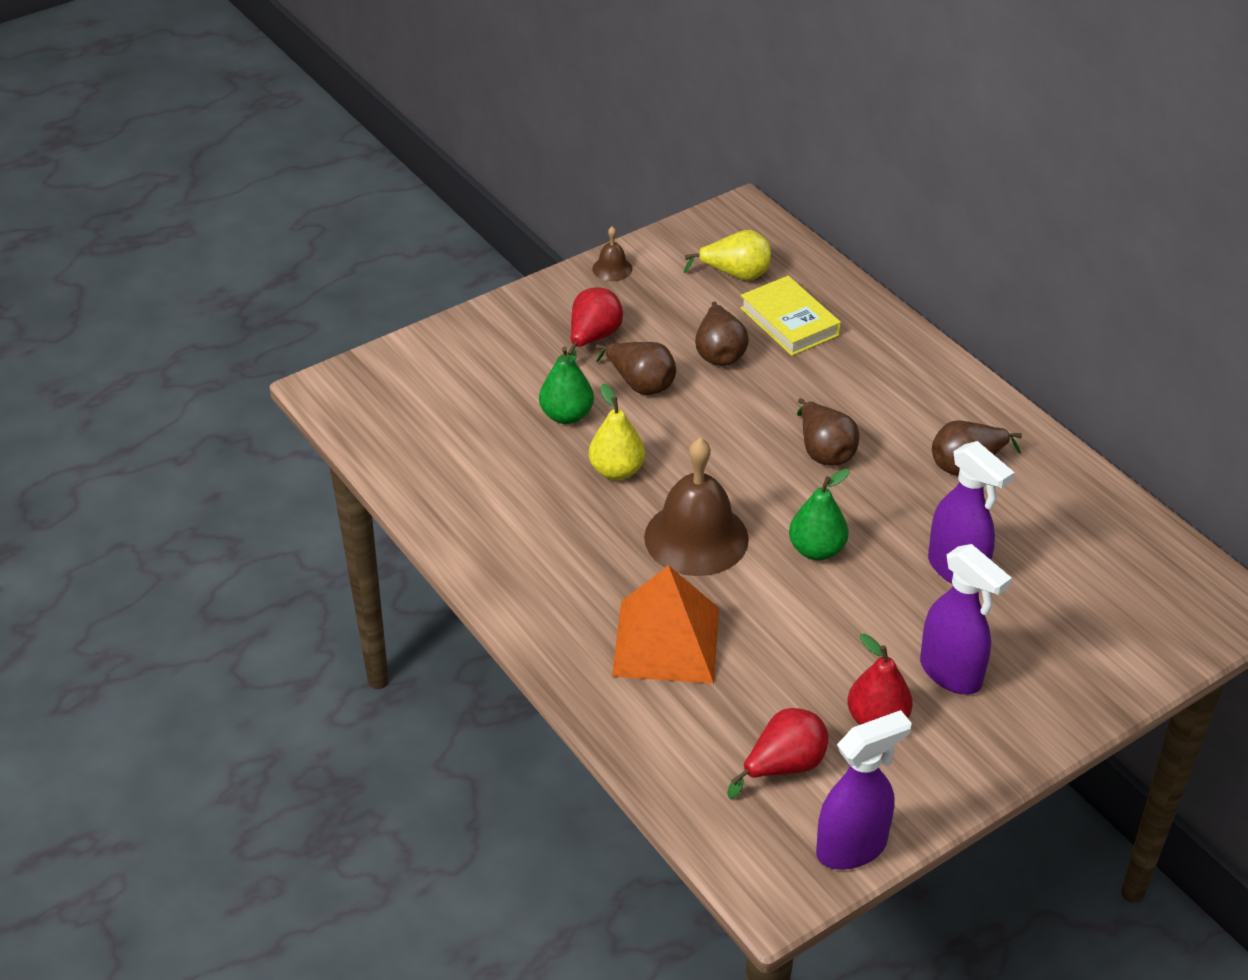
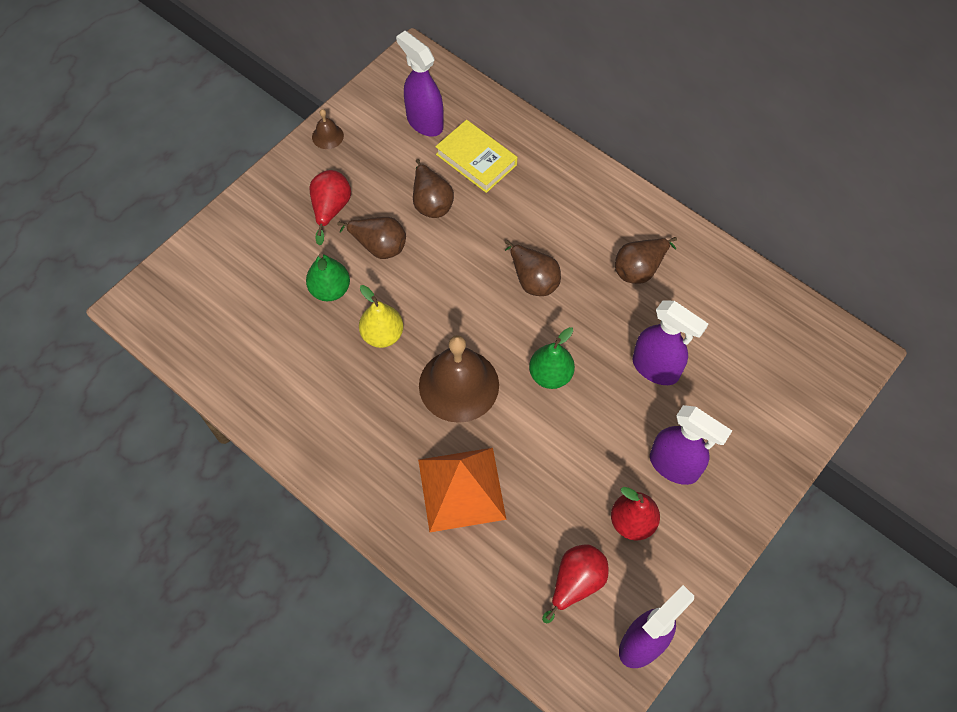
camera: 15 degrees left, 20 degrees up
(736, 275) = (424, 122): yellow pear -> purple spray bottle

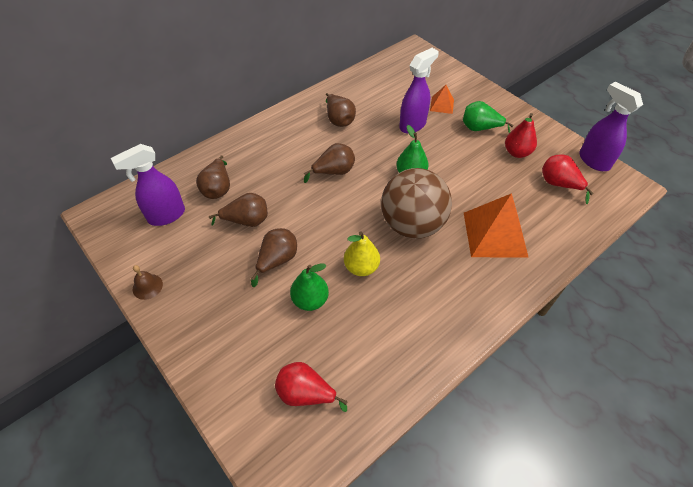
camera: 80 degrees left, 10 degrees down
(331, 209) = (228, 291): red pear -> red pear (306, 394)
(459, 385) = (412, 225): brown bell -> brown ball
(476, 160) = (217, 188): yellow book -> brown pear
(674, 466) = (480, 128): purple spray bottle -> green pear
(716, 407) = (442, 105): none -> orange pyramid

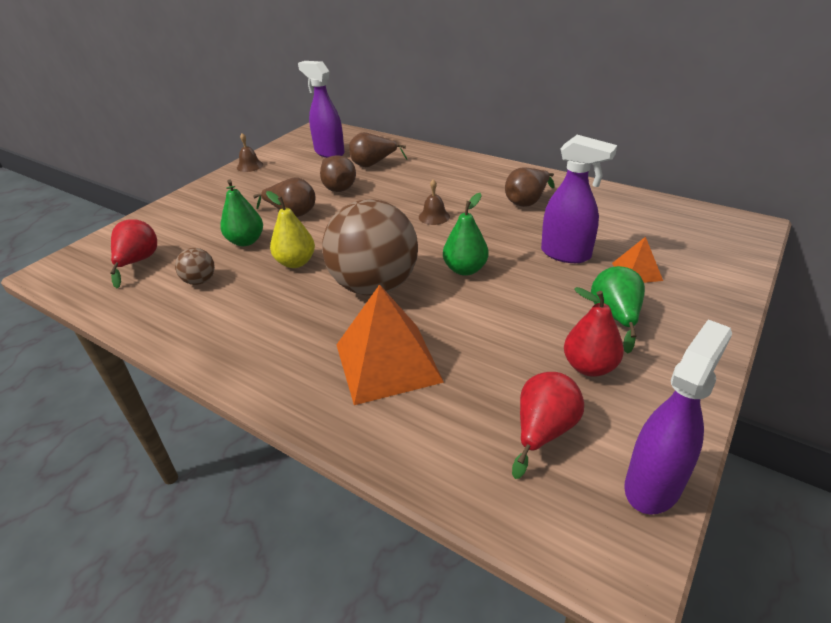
camera: 75 degrees right, 15 degrees down
(334, 172) = (434, 216): brown pear -> brown bell
(361, 339) = (200, 281): none -> brown ball

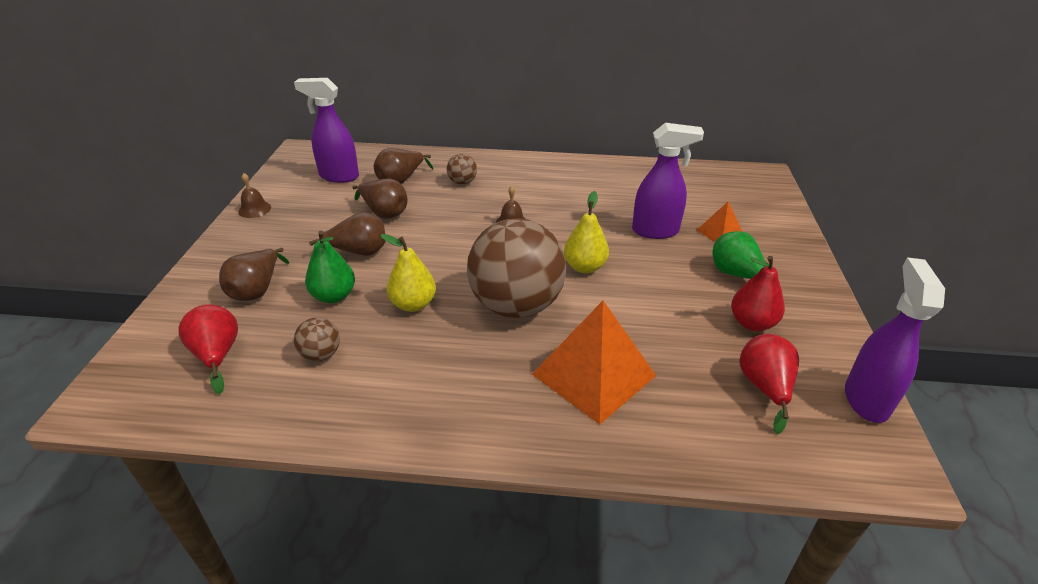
camera: 30 degrees left, 0 degrees up
(422, 175) = (462, 182): none -> brown ball
(465, 269) = (584, 267): green pear -> yellow pear
(527, 201) = (582, 189): brown pear -> brown pear (257, 290)

